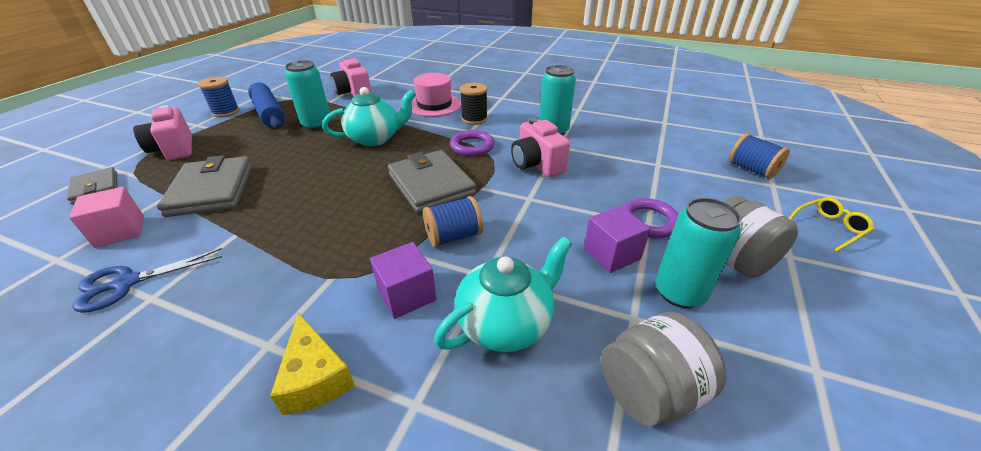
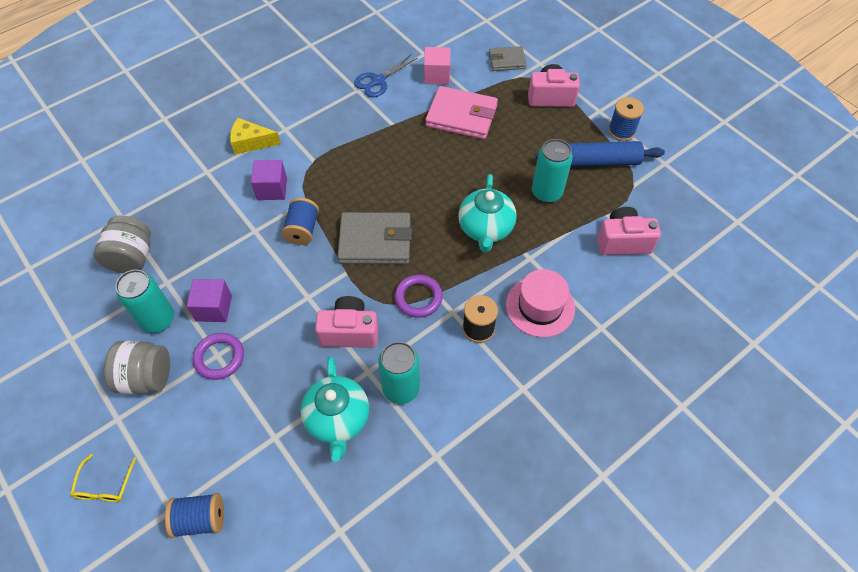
camera: 120 degrees right, 20 degrees up
(126, 283) = (378, 81): blue scissors -> blue scissors turned 135 degrees counterclockwise
(212, 190) = (461, 116): grey wallet -> pink wallet
(506, 323) = (215, 223): turquoise teapot -> turquoise teapot (337, 419)

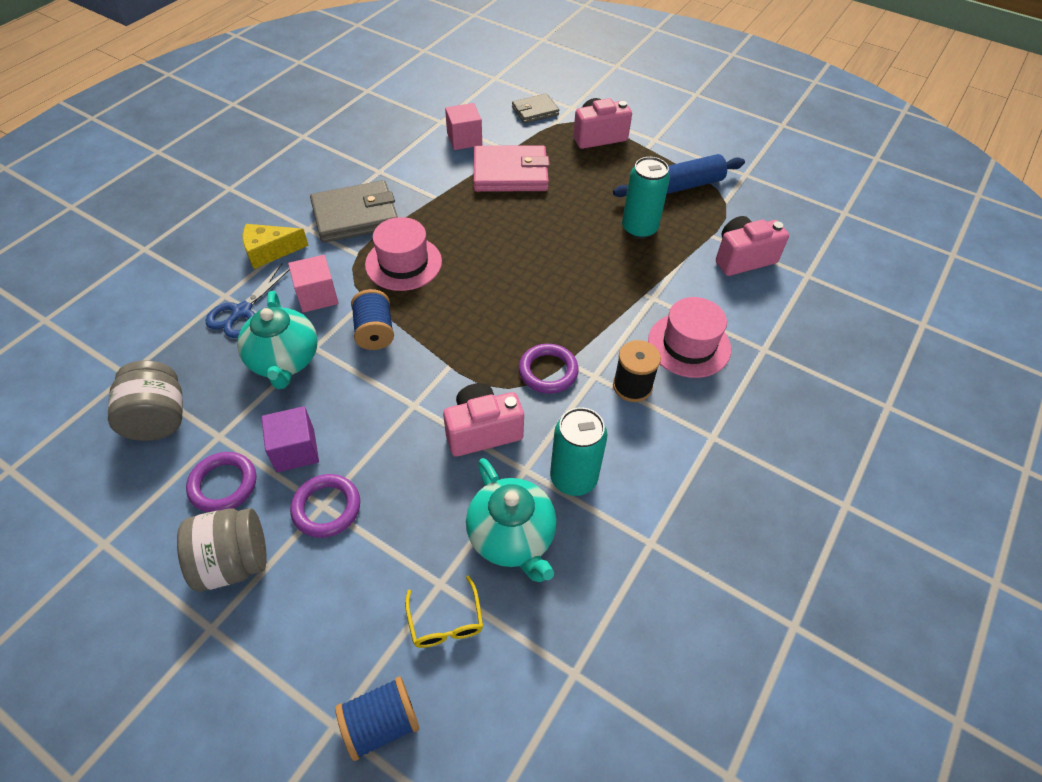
camera: 20 degrees left, 5 degrees down
(105, 485) = (224, 724): yellow glasses -> yellow glasses (446, 622)
(158, 319) = (223, 485): turquoise can -> purple ring
(272, 189) = (317, 296): purple cube -> pink cube
(345, 177) = (403, 263): none -> pink hat
(375, 241) = (469, 323): grey wallet -> grey wallet (355, 216)
(378, 81) = (399, 157): blue scissors -> blue scissors (241, 312)
(485, 229) = (590, 280): turquoise teapot -> turquoise teapot (284, 361)
(621, 131) = (687, 154): blue spool -> none

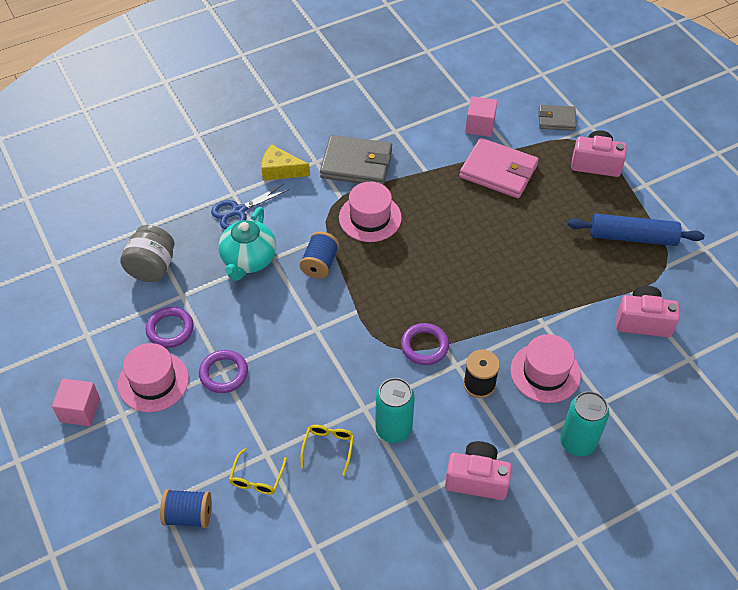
camera: 30 degrees right, 0 degrees up
(234, 562) = (153, 381): grey jar -> pink hat
(295, 450) = (224, 326): purple cube -> none
(317, 296) = (295, 219): pink cube -> pink cube (80, 410)
(482, 431) = (352, 368): pink camera -> pink camera (477, 479)
(512, 537) = (328, 447): turquoise teapot -> yellow glasses
(639, 228) = (573, 261): turquoise can -> turquoise can (578, 442)

